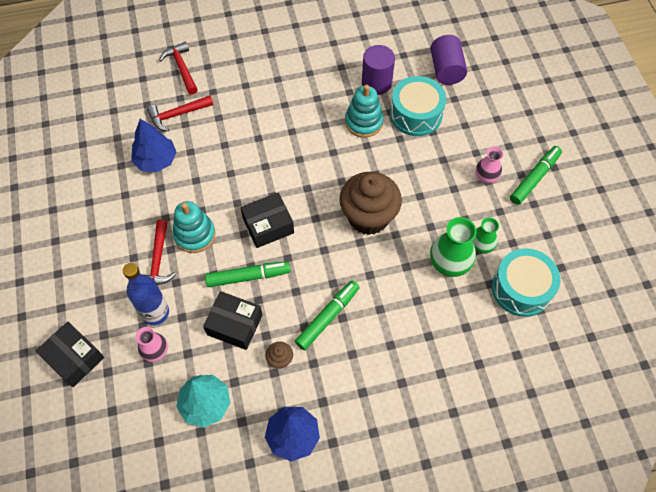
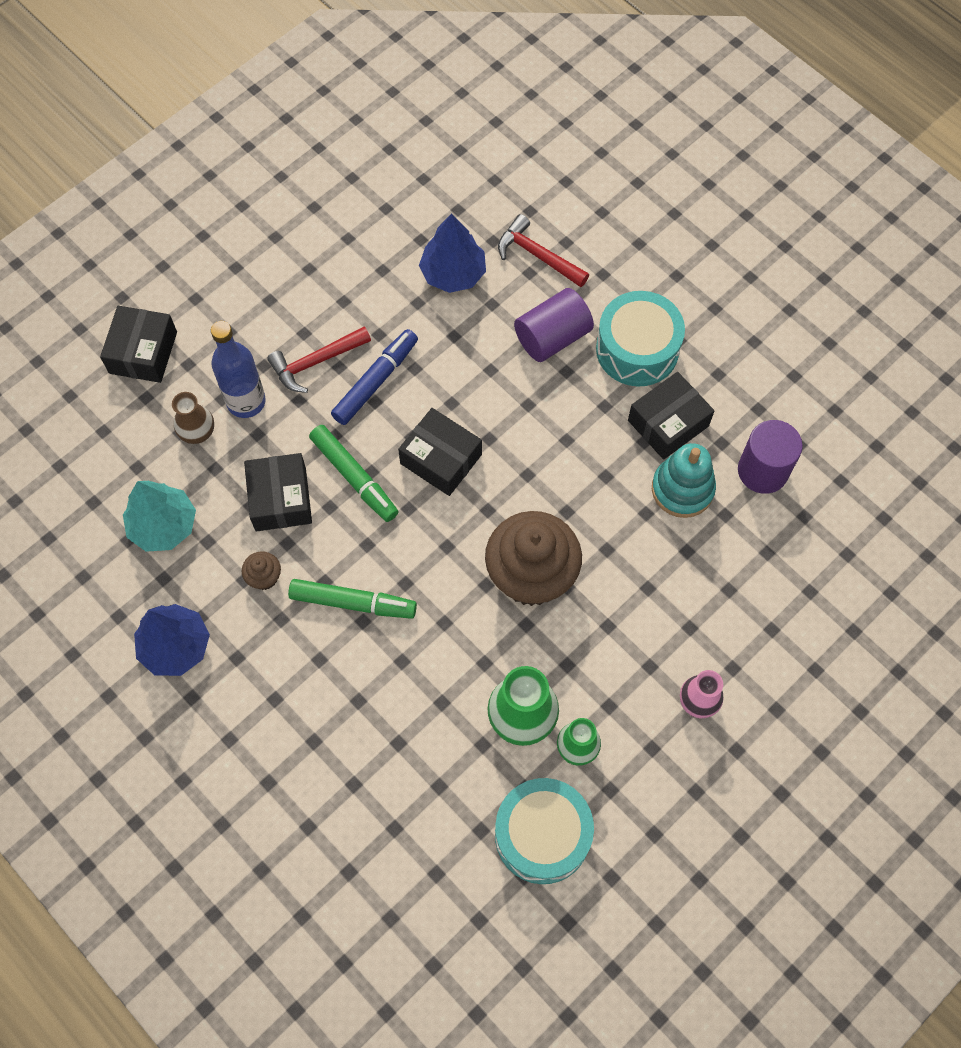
camera: 60 degrees right, 5 degrees up
(156, 352) = (198, 433): pink vase -> brown vase
(182, 68) = (614, 215): red hammer -> none
(194, 235) = (375, 382): turquoise stacking toy -> blue marker
(322, 108) = (668, 423): none -> black box
(416, 114) = (744, 552): turquoise drum -> turquoise drum (637, 349)
(446, 70) = (856, 554): purple cylinder -> purple cylinder (552, 337)
(534, 178) = (741, 772): green marker -> none

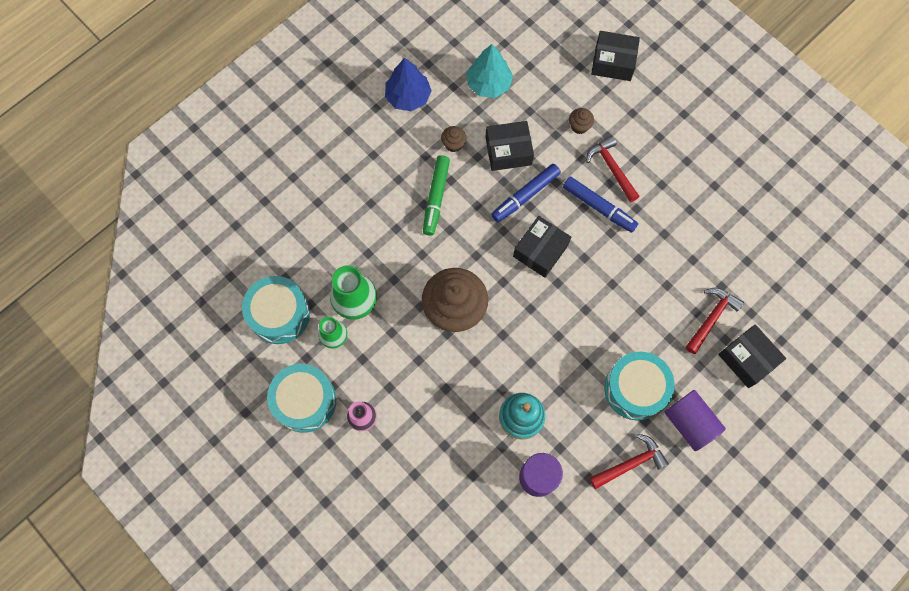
camera: 90 degrees right, 5 degrees up
(198, 433) = (555, 99): brown vase -> none
(246, 401) = (579, 126): blue bottle -> brown cupcake
(354, 476) = (526, 195): green marker -> blue marker
(453, 273) = (690, 258): blue tree -> none
(552, 337) = (642, 327): purple cylinder -> purple cylinder (689, 423)
(668, 423) = (574, 409): black box -> black box (747, 359)
(677, 788) = (305, 401): none -> turquoise drum
(736, 360) = (630, 463): none -> red hammer

